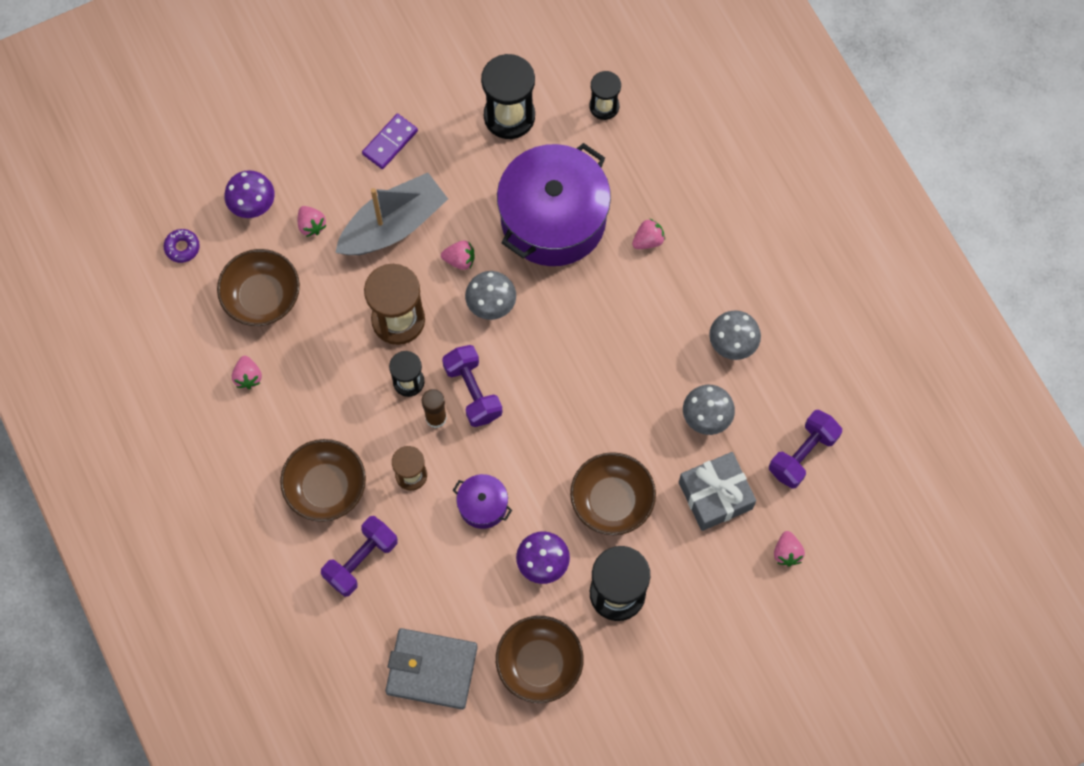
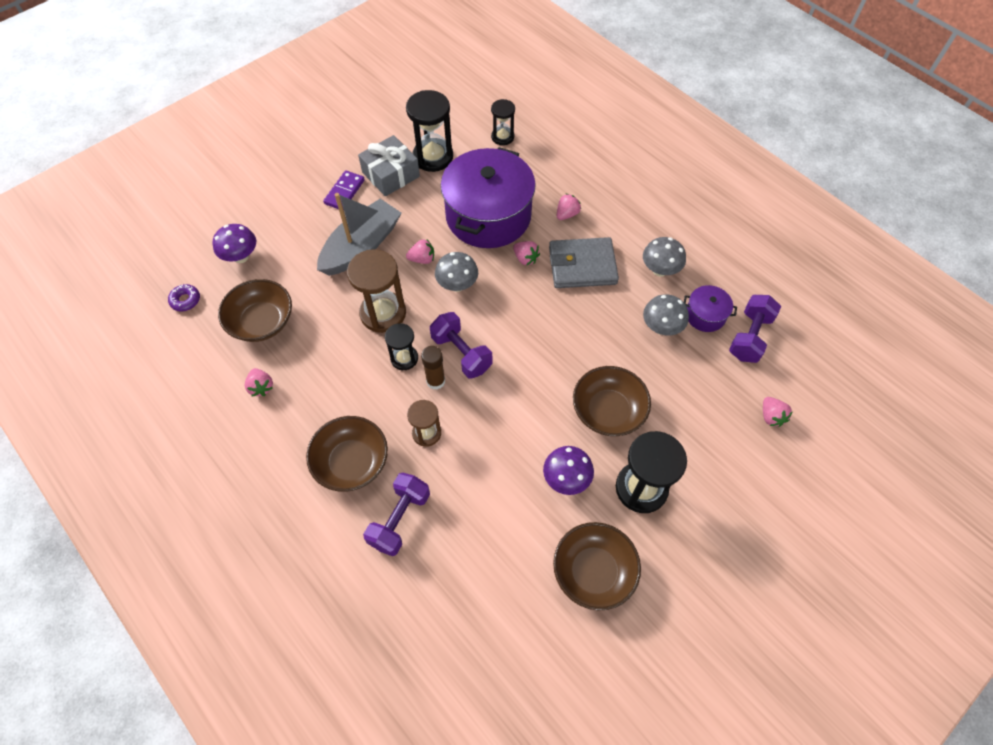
camera: 15 degrees left, 10 degrees down
(311, 225) = (293, 261): pink strawberry -> pink strawberry (525, 258)
(431, 669) = (494, 605): grey wallet -> grey wallet (582, 266)
(483, 505) = (497, 443): purple pot -> purple pot (705, 315)
(715, 495) = (693, 385): grey gift -> grey gift (391, 174)

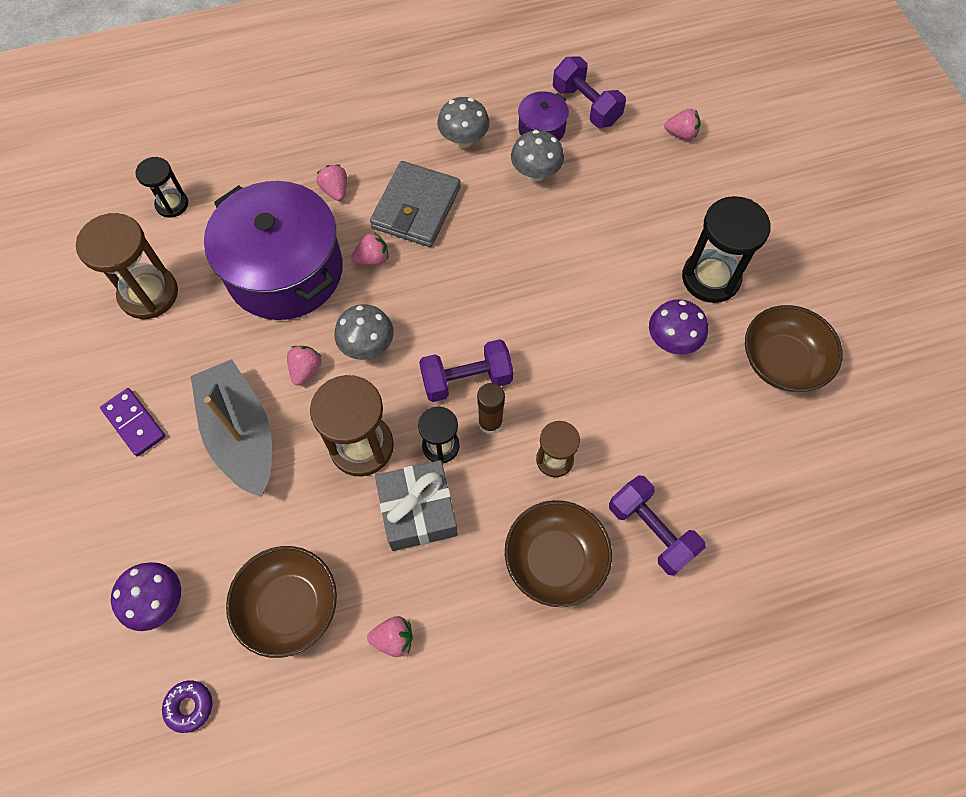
camera: 65 degrees left, 5 degrees up
(391, 174) = (143, 355): grey gift -> grey gift (418, 511)
(433, 157) = (149, 294): black hourglass -> brown hourglass
(608, 411) = (611, 267): brown bowl -> none

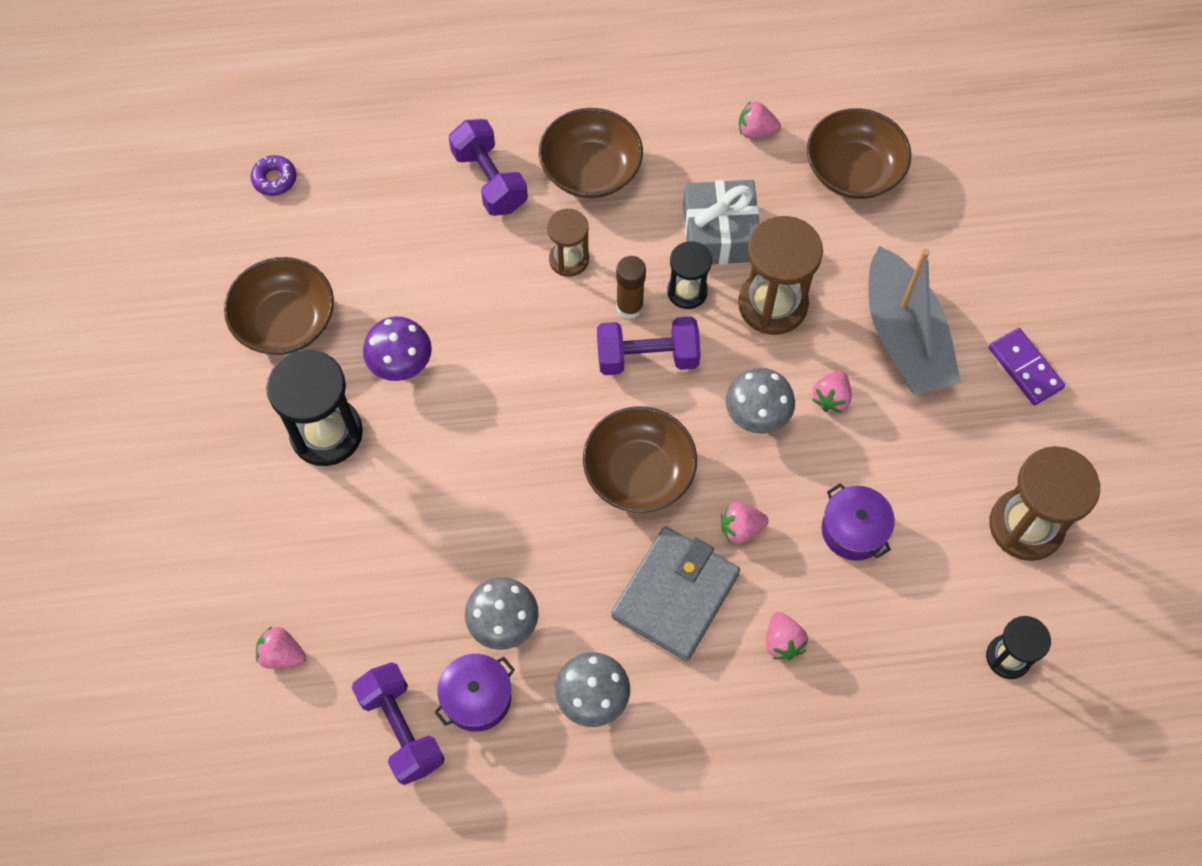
camera: 170 degrees left, 0 degrees up
(159, 601) = (980, 194): purple mushroom -> none
(189, 706) = (944, 109): purple donut -> purple donut (274, 179)
(285, 271) = (853, 530): purple pot -> purple pot, size x0.44
(457, 287) = (639, 472): none -> brown bowl

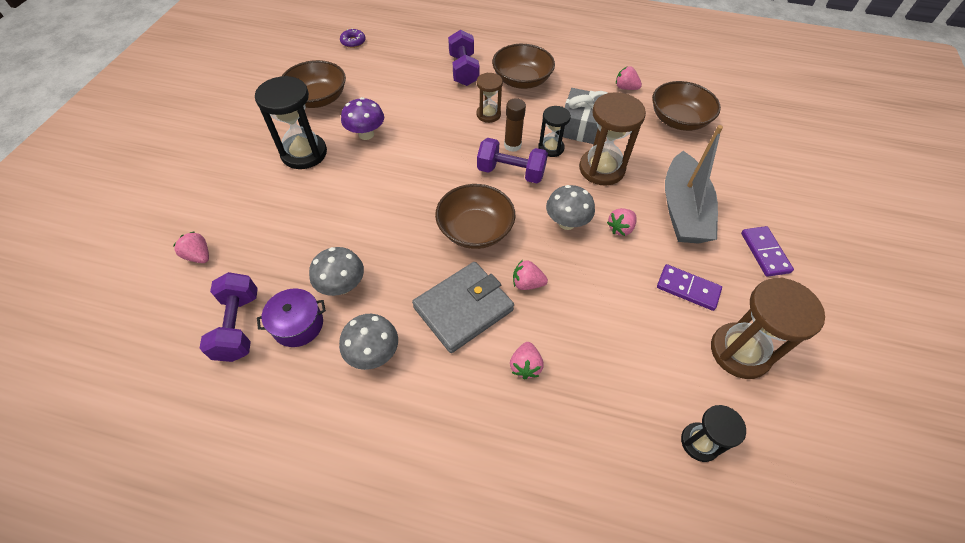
camera: 20 degrees right, 10 degrees down
(853, 530) = (606, 311): purple pot -> none
(943, 460) = (688, 288): none -> purple domino

